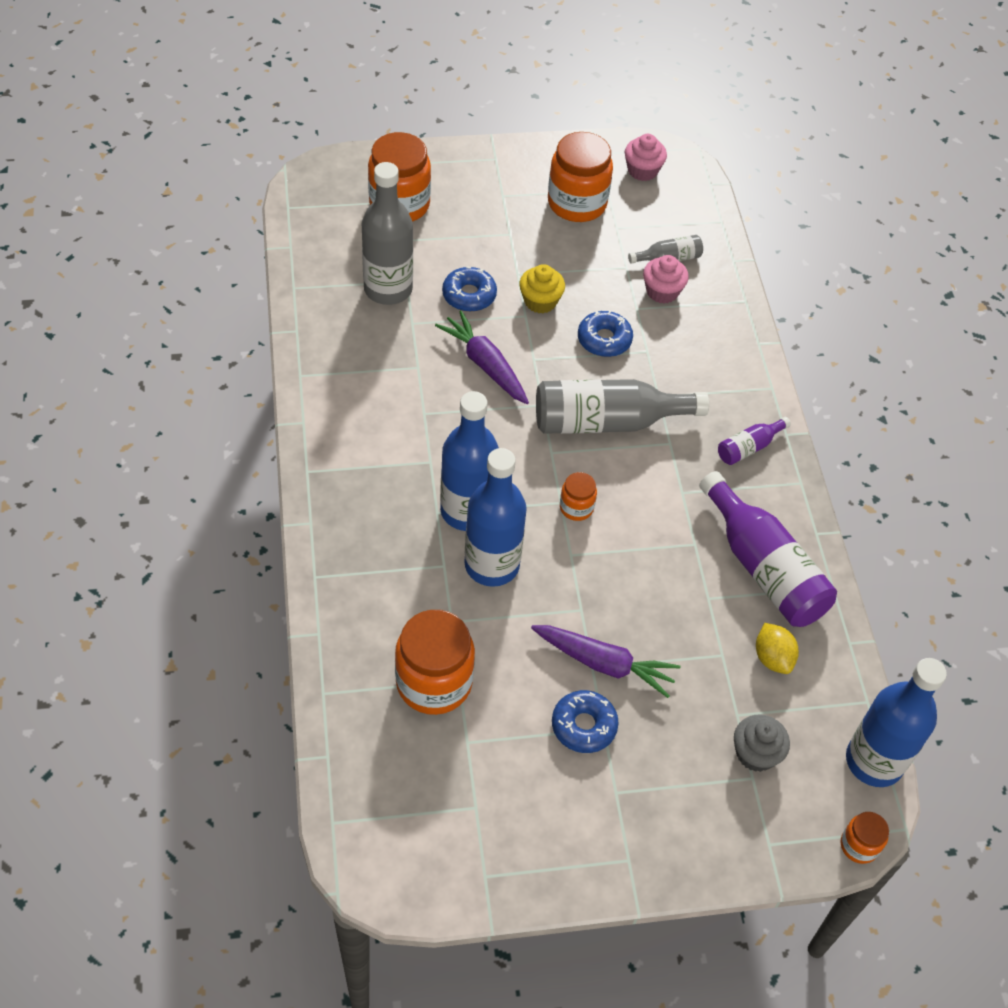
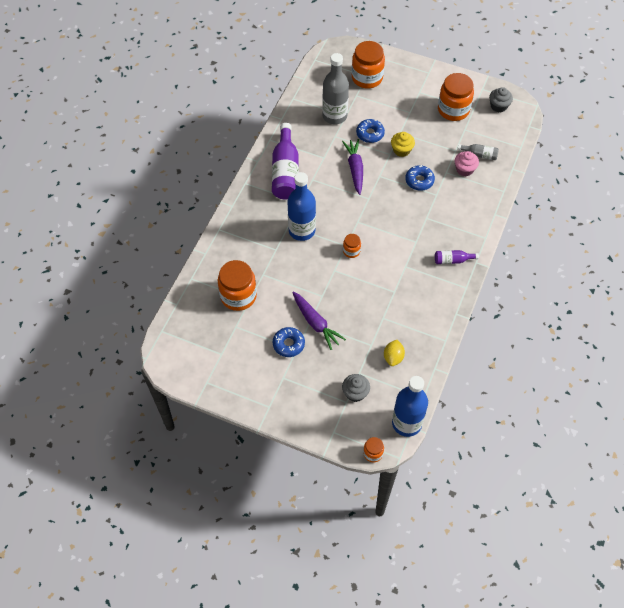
camera: 35 degrees right, 5 degrees up
(492, 565) = (296, 259): blue bottle -> none
(607, 422) = (393, 219): grey bottle -> none
(642, 170) = (498, 106): pink cupcake -> grey cupcake
(764, 568) = (419, 317): purple bottle -> purple bottle (285, 171)

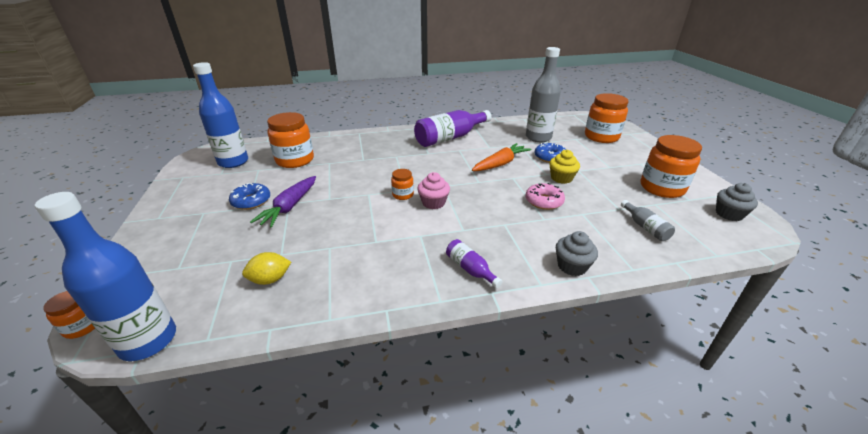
camera: 55 degrees right, 25 degrees down
(302, 230) = (397, 163): blue bottle -> blue bottle (233, 162)
(355, 169) = (500, 164): purple carrot -> orange carrot
(355, 393) = (196, 269): grey cupcake -> grey cupcake (572, 266)
(419, 181) = (544, 201): blue donut -> pink donut
(464, 169) = (608, 225): pink cupcake -> pink cupcake (433, 203)

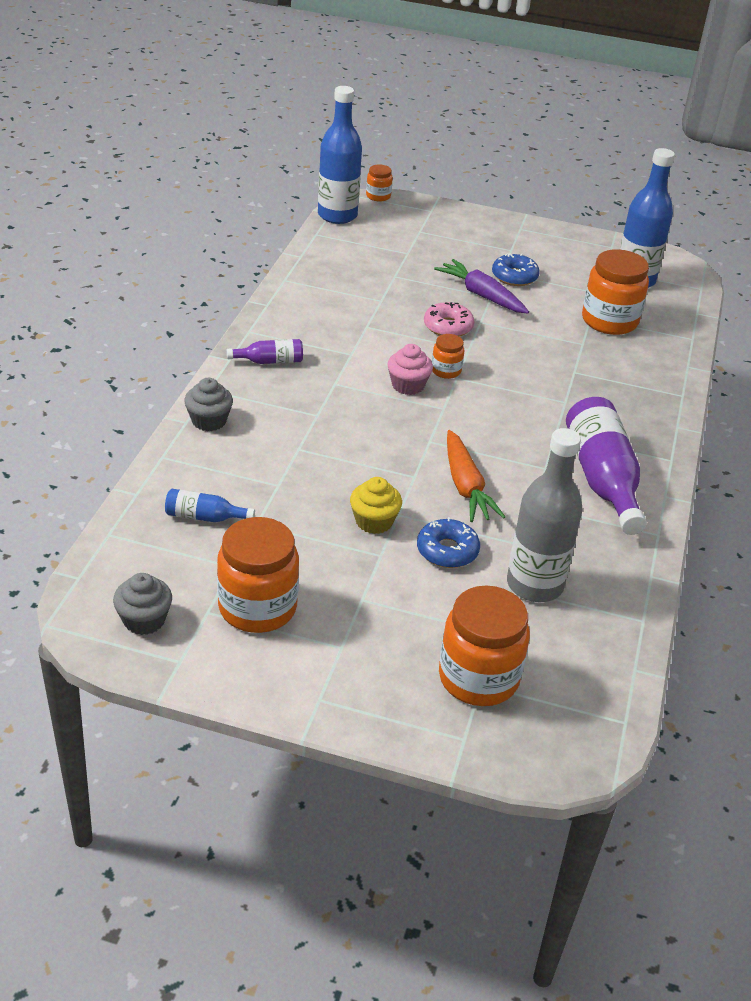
camera: 115 degrees right, 5 degrees up
(270, 279) = (361, 265): yellow lemon -> none
(544, 201) = (333, 470): pink donut -> pink donut (448, 327)
(645, 227) = (204, 517): grey bottle -> blue bottle

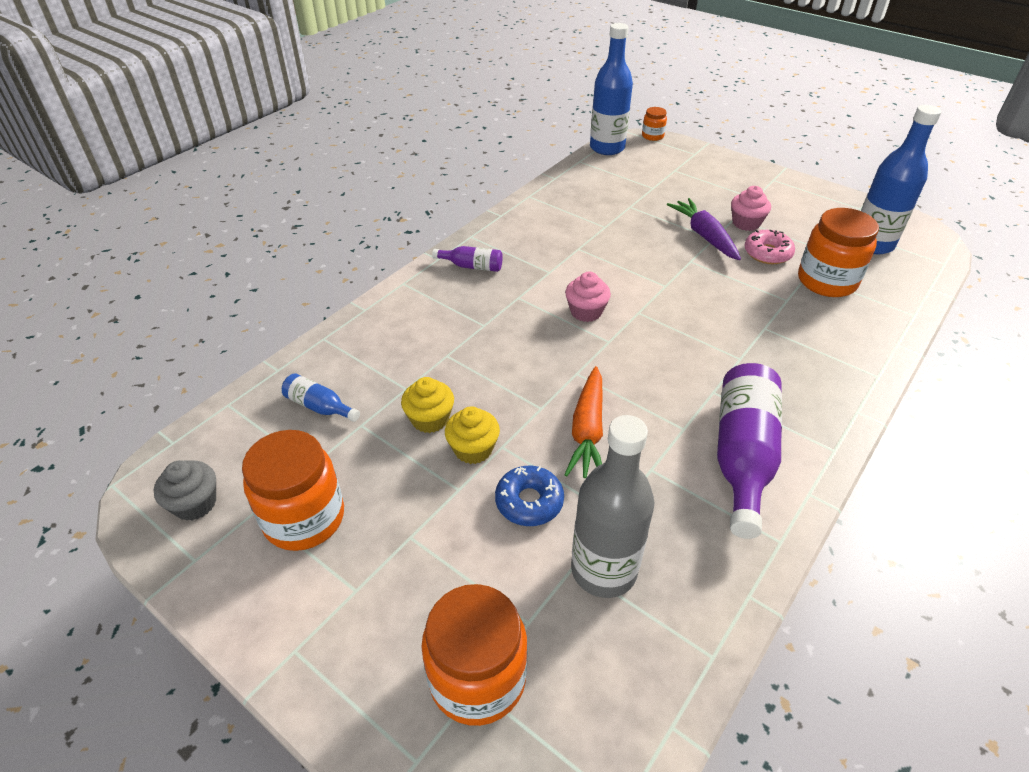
camera: 25 degrees right, 5 degrees up
(209, 421) = (384, 312): grey cupcake -> none
(318, 506) = (430, 419): none -> yellow cupcake
(446, 371) = (631, 304): orange jar -> none
(448, 327) = (655, 261): pink donut -> pink donut (767, 253)
(514, 276) = (746, 223): blue donut -> pink cupcake

